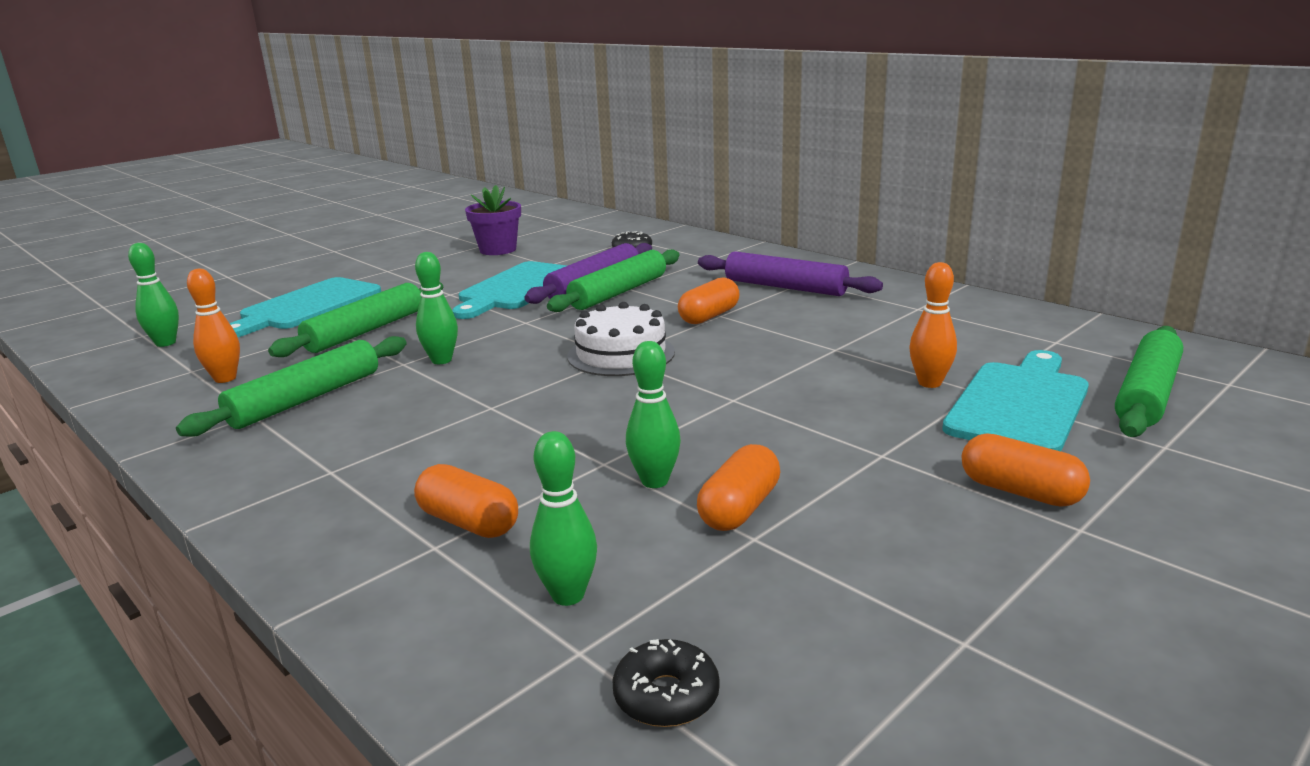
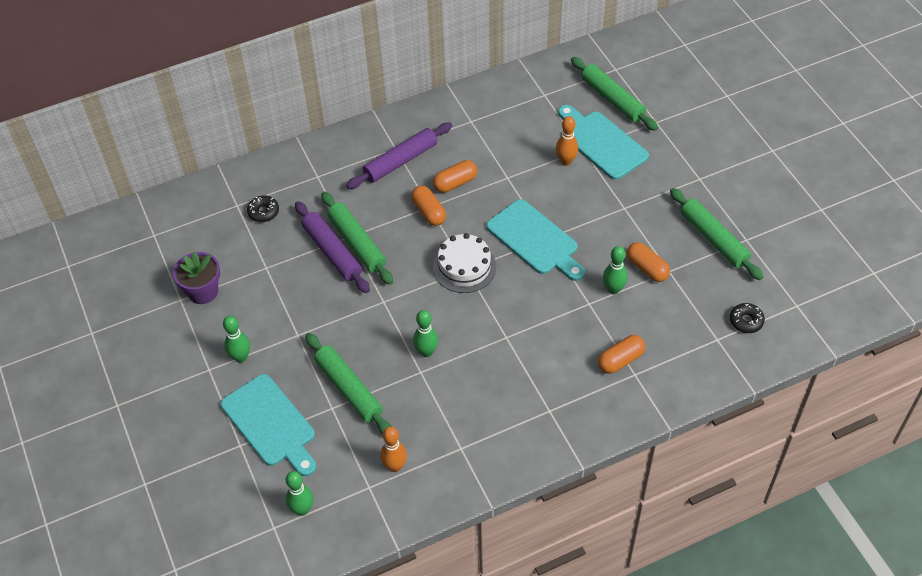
camera: 70 degrees left, 30 degrees up
(306, 399) = (451, 422): green rolling pin -> green rolling pin (713, 239)
(517, 288) = (312, 295): turquoise cutting board -> turquoise cutting board (535, 240)
(568, 595) = (684, 336): green bowling pin -> green bowling pin (241, 357)
(1020, 492) = (670, 181): orange capsule -> orange capsule (455, 183)

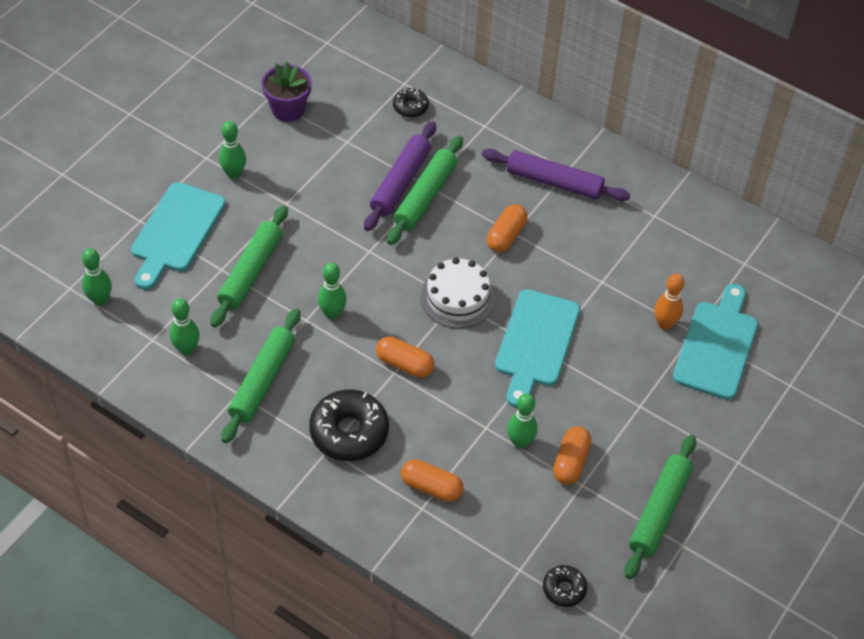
camera: 55 degrees right, 0 degrees up
(395, 466) = (186, 349): orange bowling pin -> green bowling pin
(455, 183) = (560, 240): orange capsule -> orange capsule (404, 364)
(542, 390) = (349, 432): none -> black donut
(613, 99) = (790, 329): green rolling pin -> green rolling pin (262, 381)

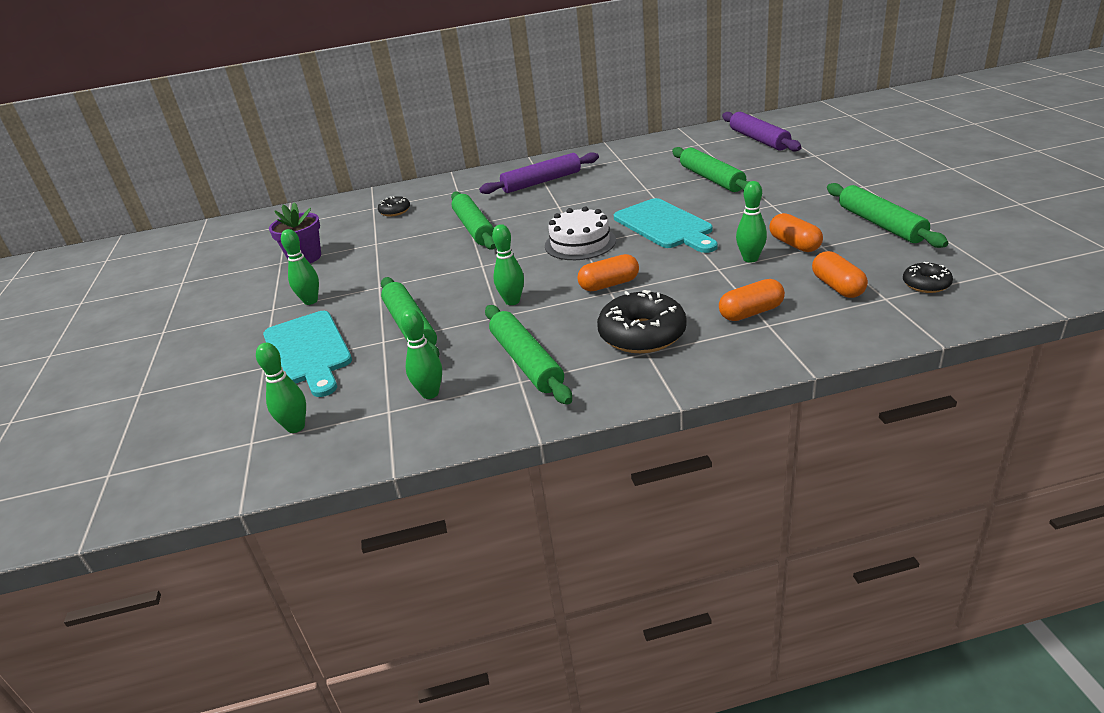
camera: 40 degrees left, 20 degrees down
(400, 182) = (446, 234): purple rolling pin -> purple rolling pin (758, 139)
(506, 236) = (556, 209): orange capsule -> orange capsule (837, 287)
(664, 324) = (712, 178): orange bowling pin -> green rolling pin
(717, 346) = (753, 168): turquoise cutting board -> none

